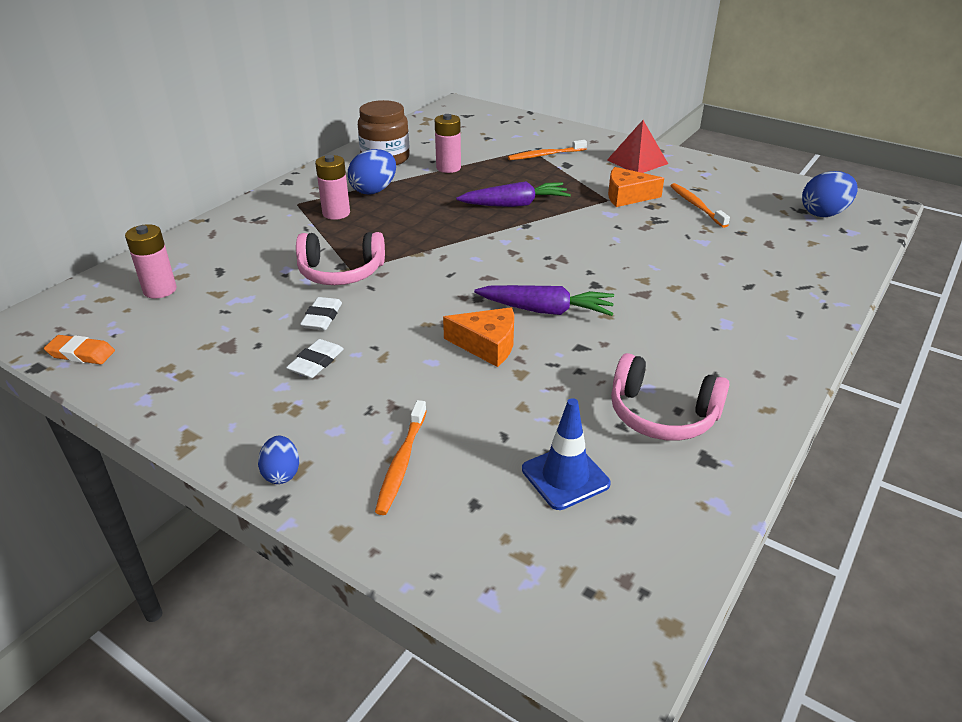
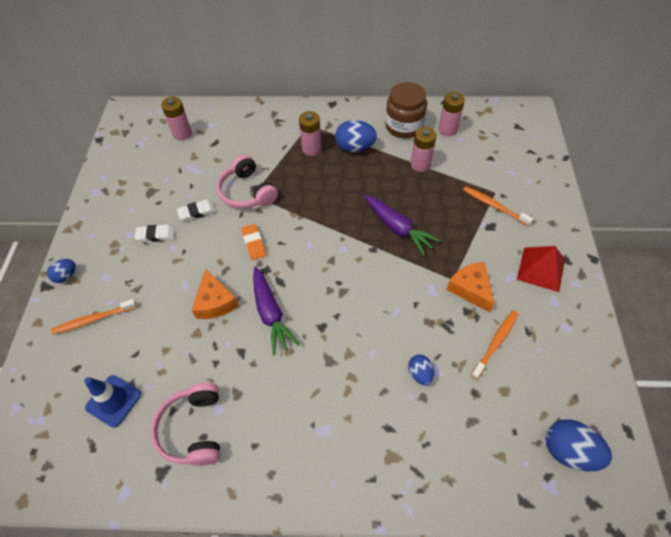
camera: 60 degrees right, 20 degrees up
(81, 354) = (116, 146): orange eraser -> orange eraser (254, 243)
(423, 142) = (447, 129): none -> pink battery
(700, 250) = (420, 374): none -> blue egg

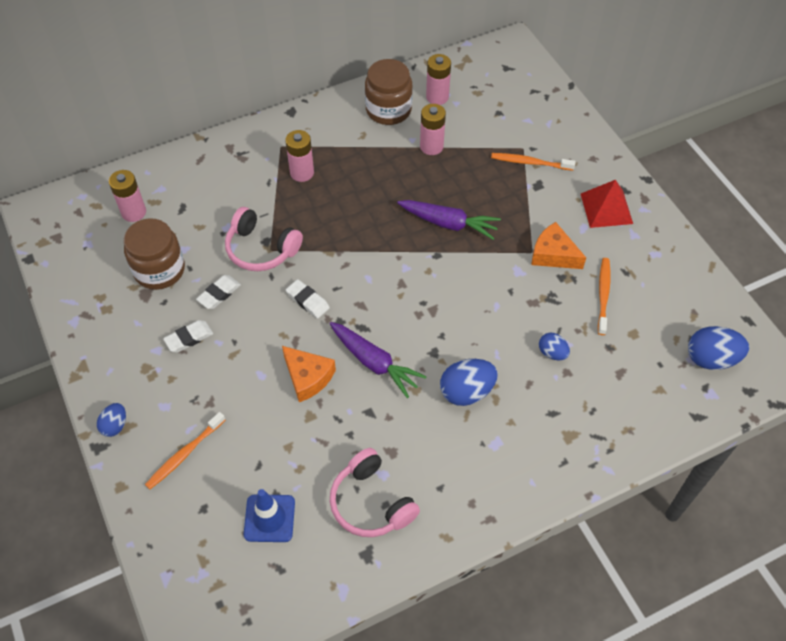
camera: 30 degrees left, 0 degrees up
(171, 179) = (159, 270): none -> brown jar
(254, 243) = (307, 301): orange eraser -> white eraser
(355, 147) = (350, 153): blue egg -> blue egg (466, 392)

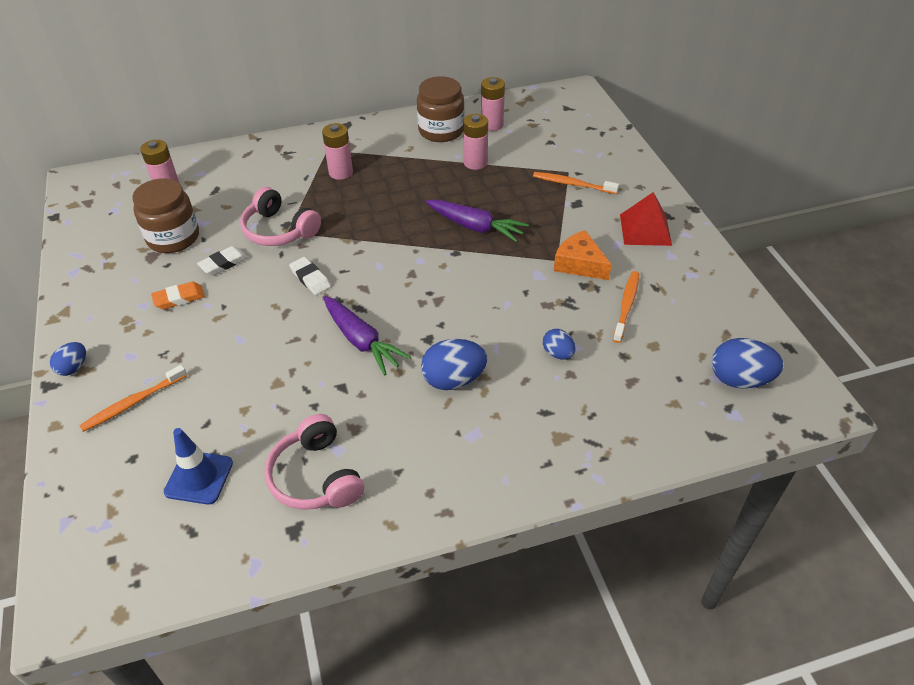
camera: 10 degrees right, 10 degrees down
(189, 338) = (179, 298): white eraser -> orange eraser
(308, 377) = (287, 347): orange cheese -> none

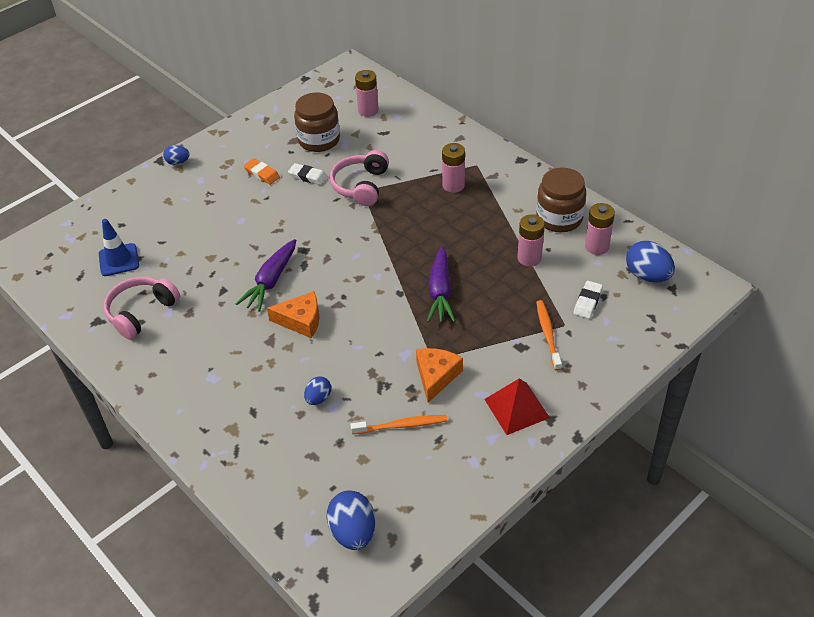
camera: 65 degrees right, 0 degrees up
(132, 403) = (162, 202): orange toothbrush -> none
(310, 278) = (319, 226): white eraser -> white eraser (587, 302)
(440, 334) = (301, 320): none -> orange cheese
(453, 380) = (259, 346): blue egg -> blue egg (647, 276)

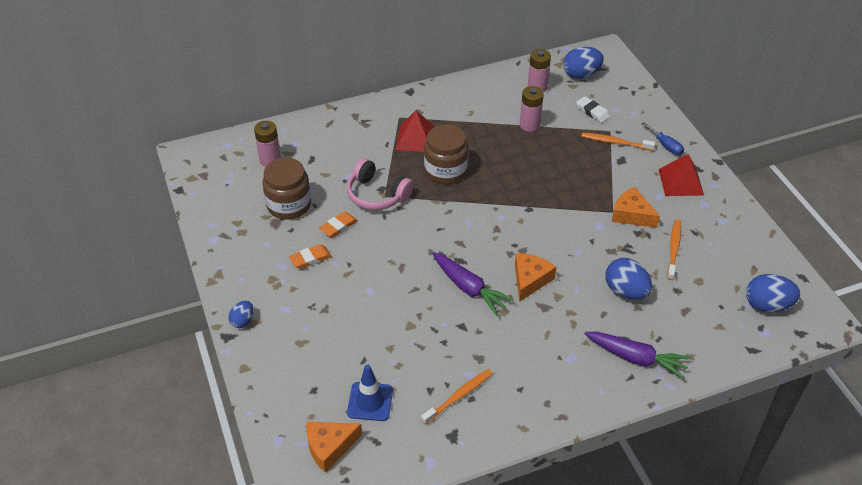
camera: 70 degrees left, 0 degrees up
(67, 252) = (329, 447): none -> orange cheese
(141, 312) = (459, 396): pink headphones -> orange toothbrush
(308, 176) = (338, 226): white eraser -> orange eraser
(318, 398) = (625, 291): blue egg -> blue egg, size x1.72
(440, 292) = (541, 185): purple carrot -> purple carrot (636, 358)
(453, 185) = (416, 138): pink battery -> red pyramid
(559, 218) = (494, 95): brown jar -> brown jar (445, 171)
(572, 380) = (665, 146): none -> blue screwdriver

